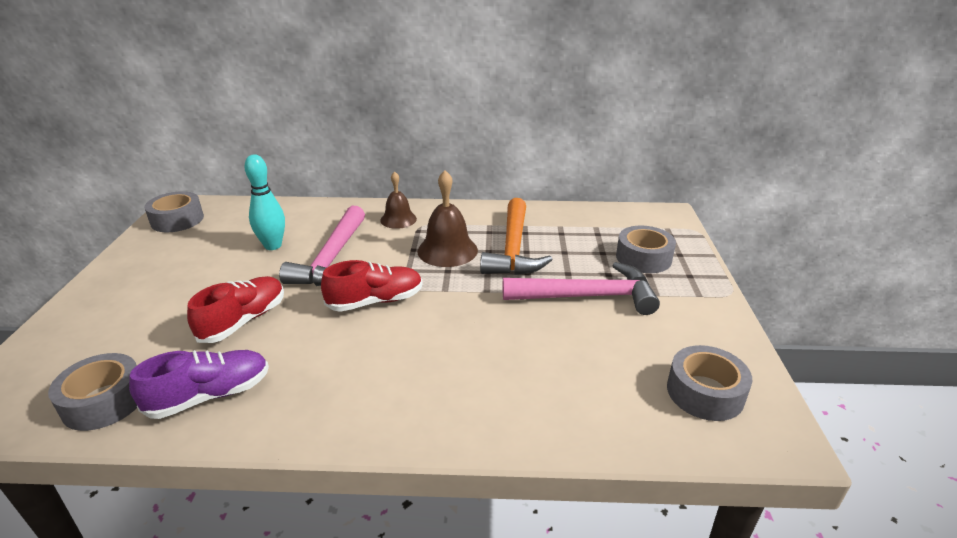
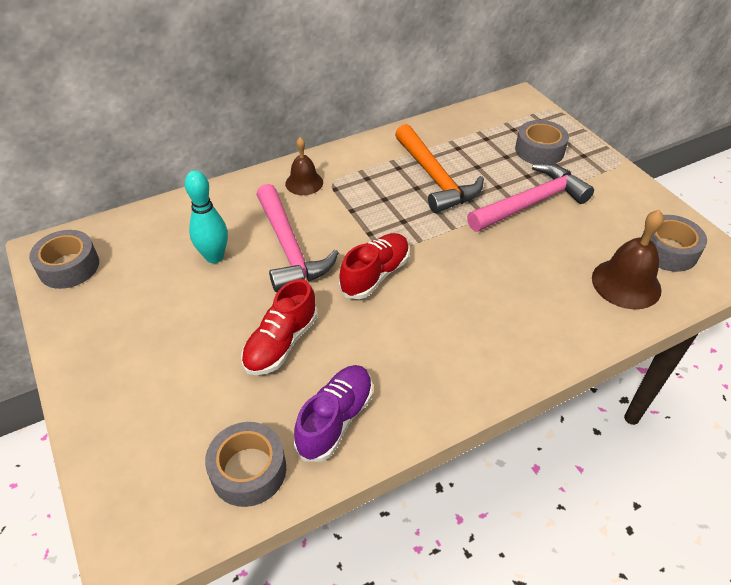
camera: 30 degrees left, 15 degrees up
(243, 321) = (281, 343): red shoe -> red shoe turned 150 degrees counterclockwise
(447, 250) = (382, 200): brown bell -> brown bell (626, 283)

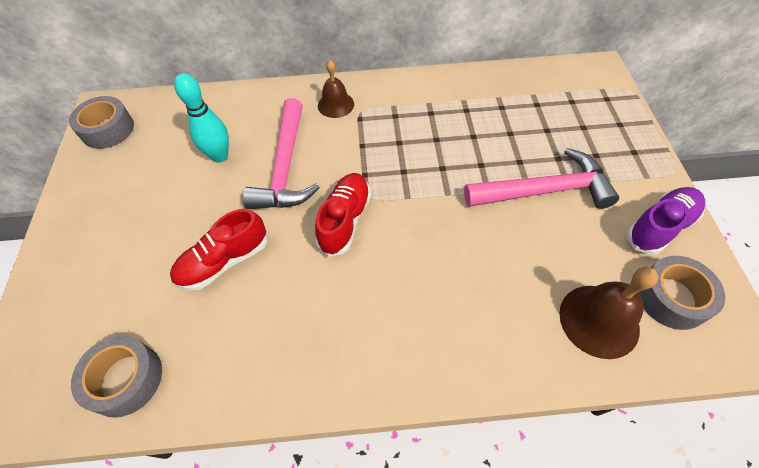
camera: 25 degrees right, 10 degrees up
(335, 420) = (224, 360): purple shoe -> purple shoe (659, 227)
(375, 275) = (345, 220): red shoe -> red shoe turned 45 degrees counterclockwise
(435, 178) = (460, 134): orange hammer -> none
(539, 150) = (587, 133): grey tape -> none

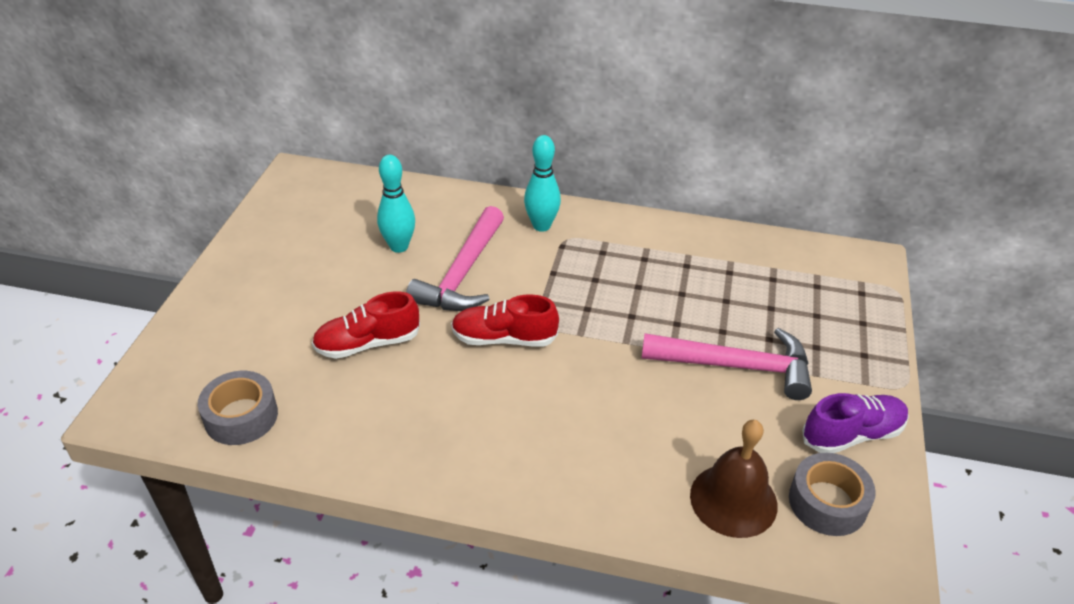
camera: 15 degrees right, 15 degrees down
(108, 129) = (295, 194): grey tape -> none
(336, 104) = (541, 226): brown bell -> turquoise bowling pin
(345, 220) = (504, 338): red shoe -> red shoe turned 120 degrees counterclockwise

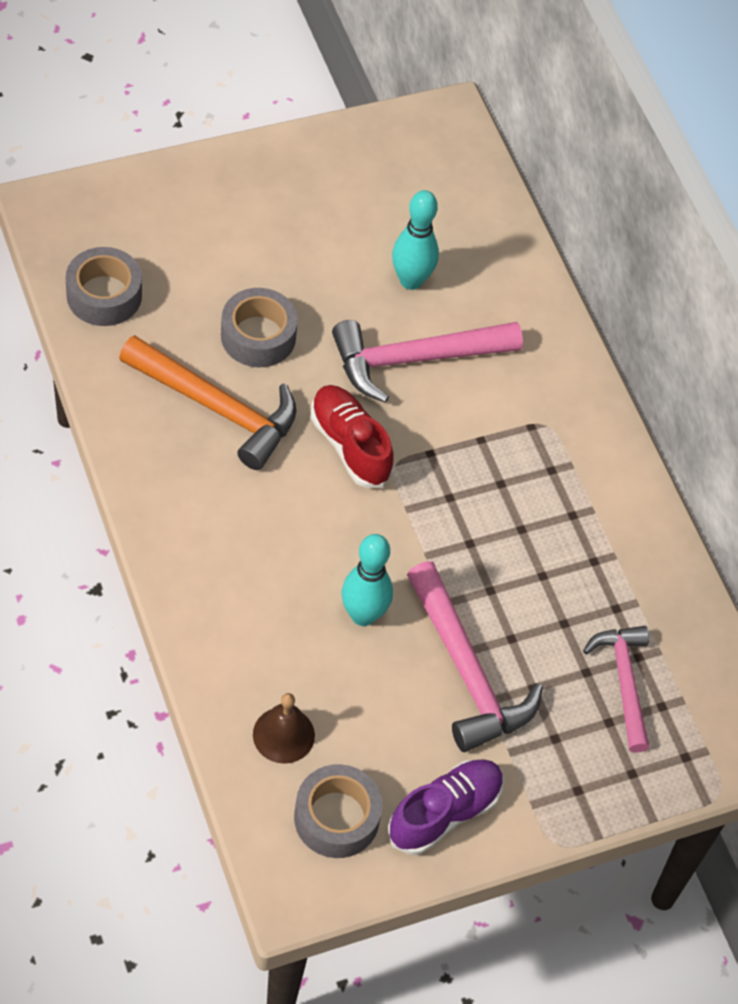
camera: 50 degrees right, 15 degrees up
(368, 343) = (258, 336): red shoe -> grey tape
(408, 397) = (217, 408): none -> orange hammer
(541, 226) = (549, 391): turquoise bowling pin -> turquoise bowling pin (363, 615)
(733, 500) = (283, 735): brown bell -> brown bell, size x0.65
(789, 294) = (624, 682): none -> pink hammer
(852, 435) = (444, 813): purple shoe -> purple shoe turned 75 degrees counterclockwise

